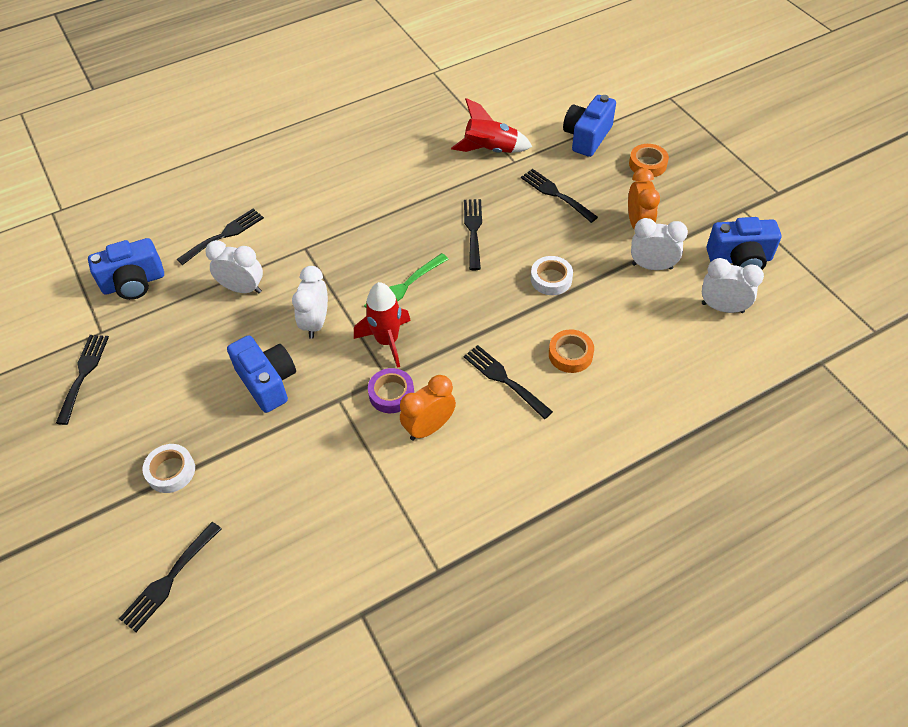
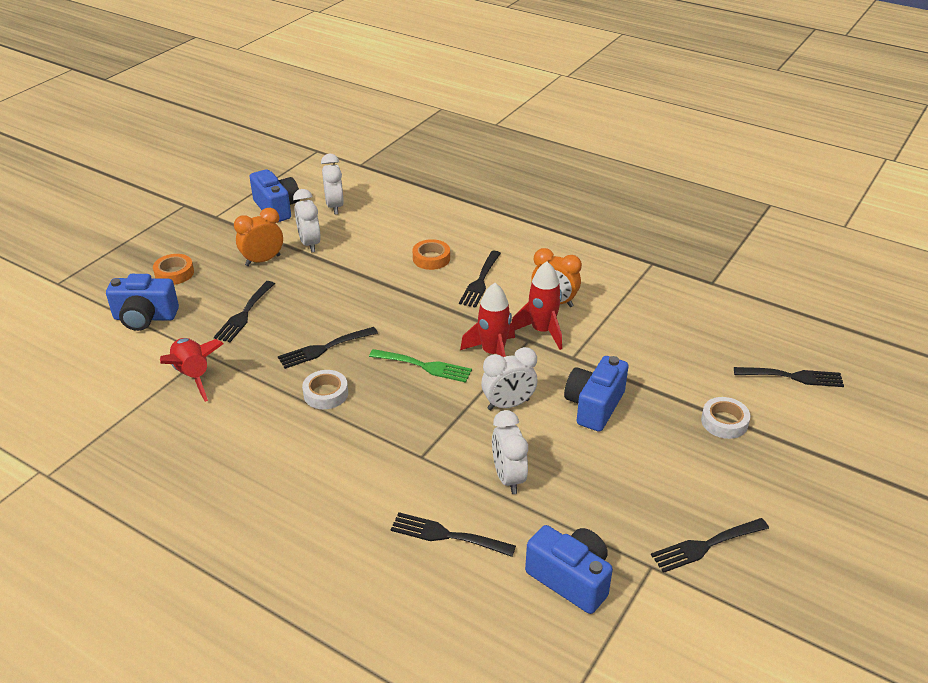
camera: 120 degrees left, 15 degrees down
(391, 394) = (542, 331): purple tape -> red rocket
(551, 279) = (358, 288): white tape -> white tape (326, 394)

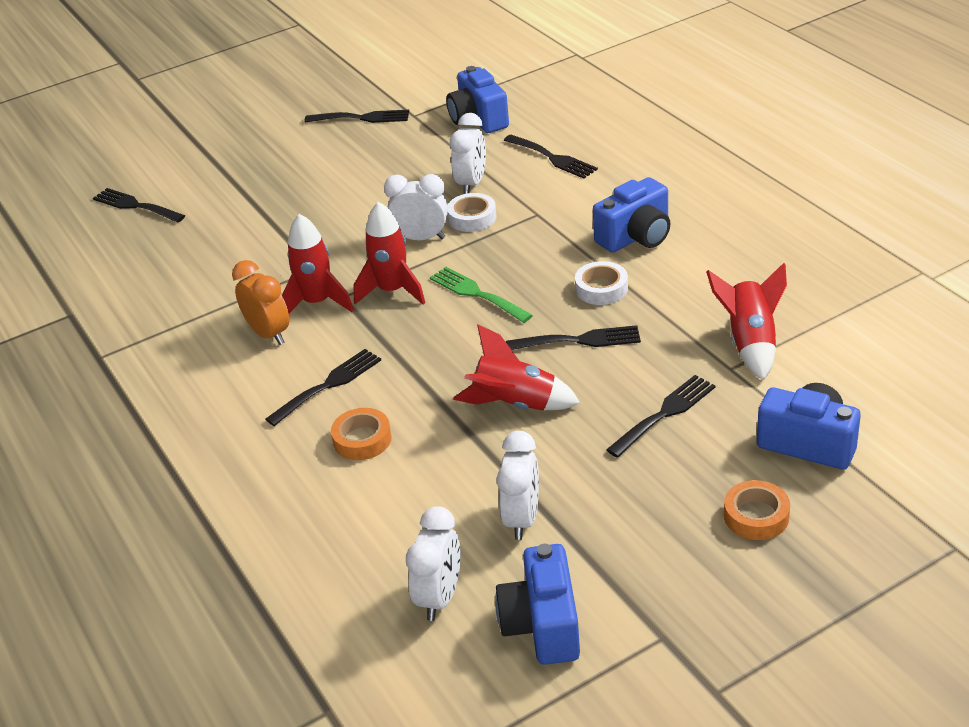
camera: 150 degrees left, 0 degrees up
(263, 260) = (609, 504): orange clock -> none
(347, 298) = (515, 404): none -> red rocket
(594, 406) = (342, 220): blue camera -> blue camera (636, 237)
(724, 422) = (245, 185): white tape -> white tape (472, 218)

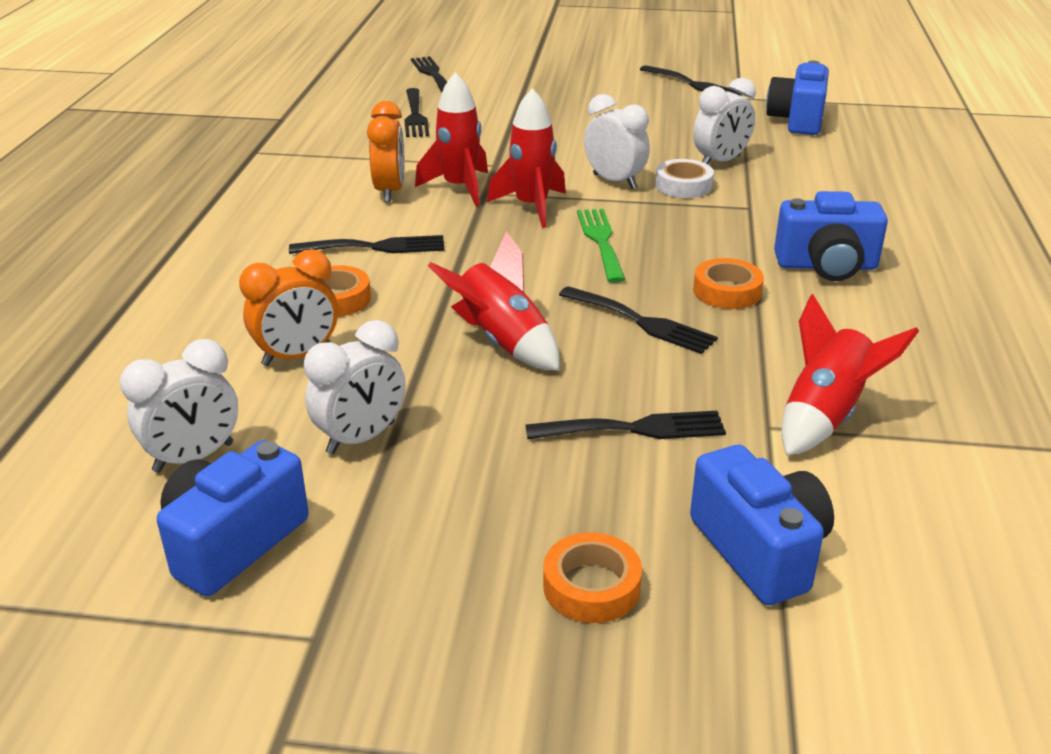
camera: 35 degrees right, 5 degrees down
(399, 494) = (297, 356): none -> orange clock
(553, 158) = (828, 173): black fork -> black fork (415, 116)
(601, 289) = (727, 291): white tape -> orange tape

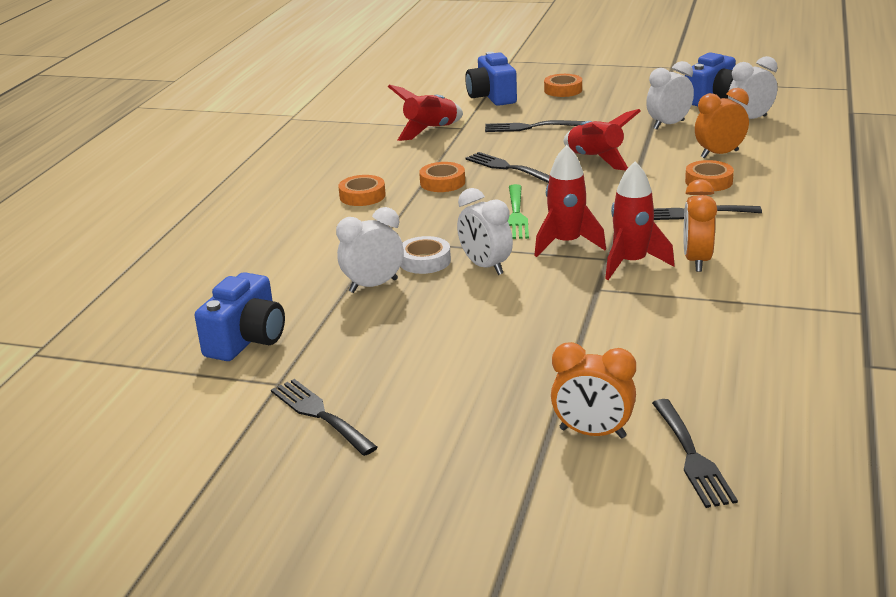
camera: 170 degrees left, 5 degrees down
(415, 116) = (697, 364): black fork -> none
(497, 81) = (592, 433): none -> orange clock
(826, 266) = (362, 196): blue camera -> orange tape

